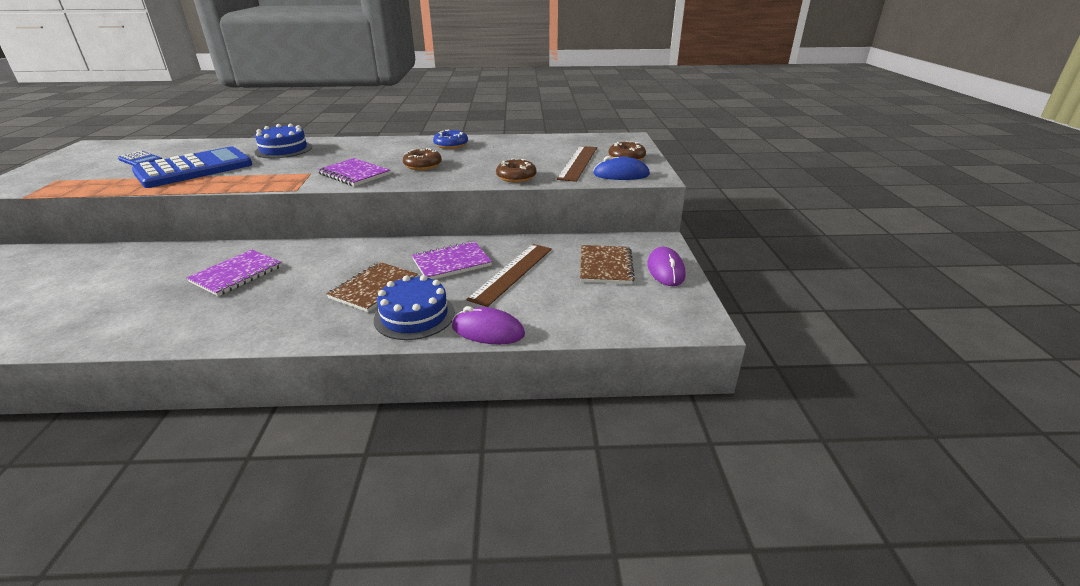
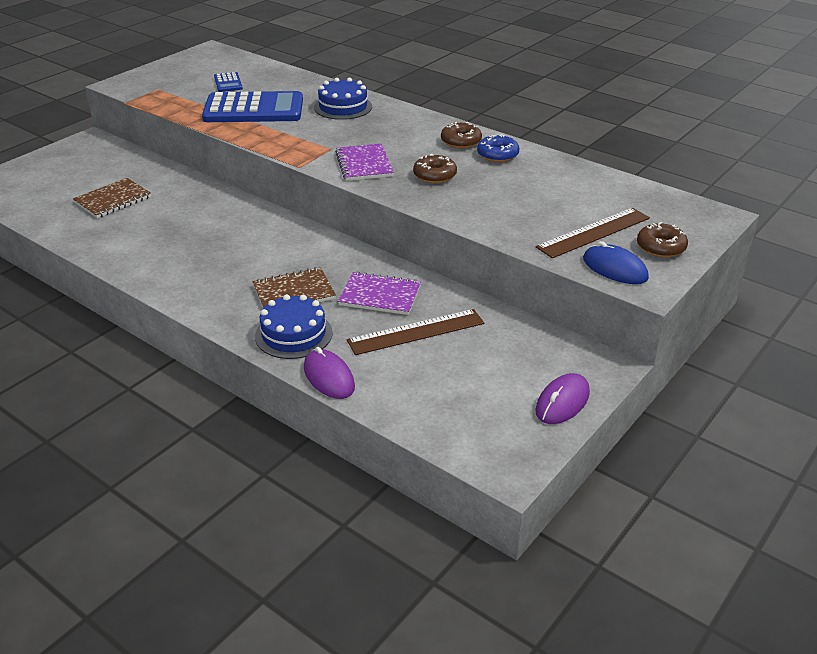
camera: 40 degrees right, 5 degrees up
(236, 274) = (217, 231): purple notebook -> none
(516, 177) = (500, 227): brown donut -> brown donut (461, 141)
(605, 266) = (509, 367): brown notebook -> brown notebook (113, 200)

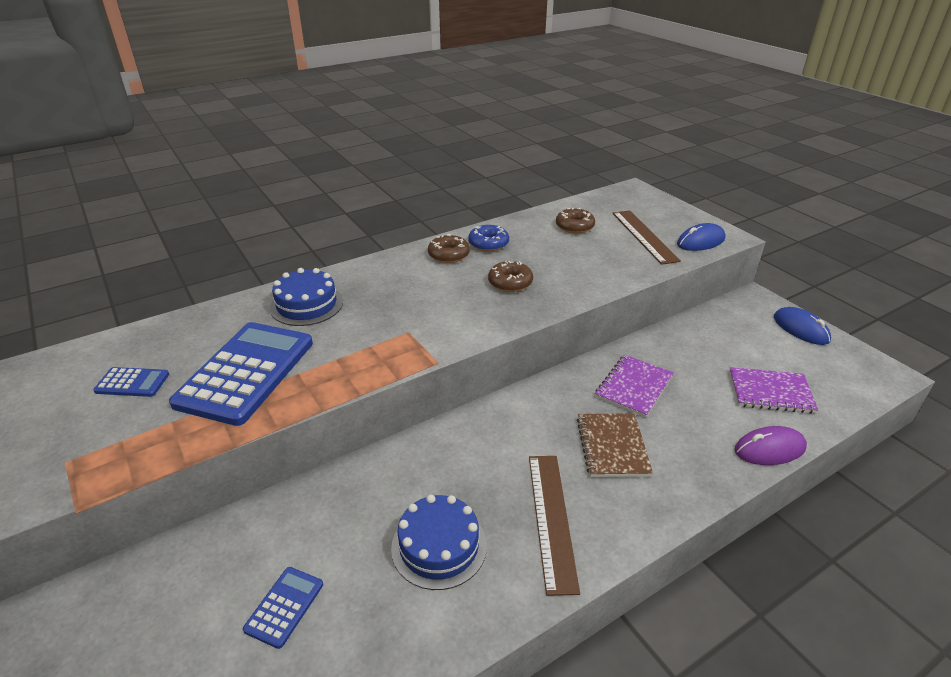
camera: 70 degrees left, 0 degrees up
(113, 200) = (284, 607): brown notebook -> blue calculator
(293, 334) = (693, 461): blue cake -> blue cake (439, 546)
(364, 164) = (460, 317): purple notebook -> purple notebook (770, 392)
(416, 332) = (699, 378): brown ruler -> brown ruler (551, 519)
(562, 402) = (800, 329): purple mouse -> blue mouse
(660, 247) = (673, 218): brown donut -> brown donut (574, 226)

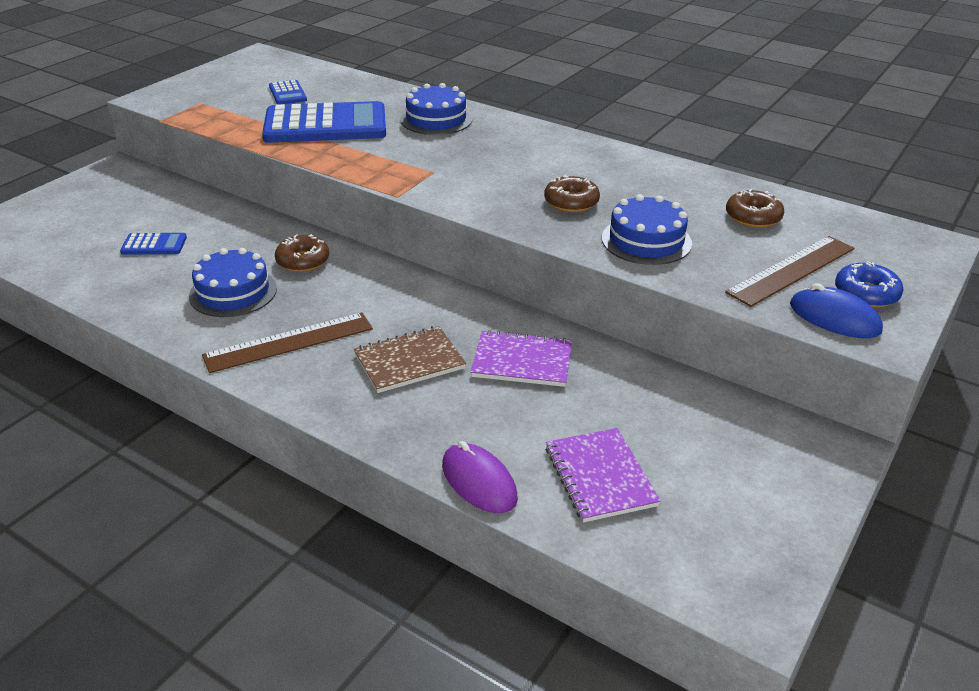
camera: 65 degrees right, 0 degrees up
(448, 255) = (592, 158): brown donut -> brown donut (303, 261)
(488, 244) = (641, 174): blue donut -> blue donut (866, 294)
(583, 270) = (646, 240): none -> blue cake
(800, 329) = (796, 502): blue mouse -> none

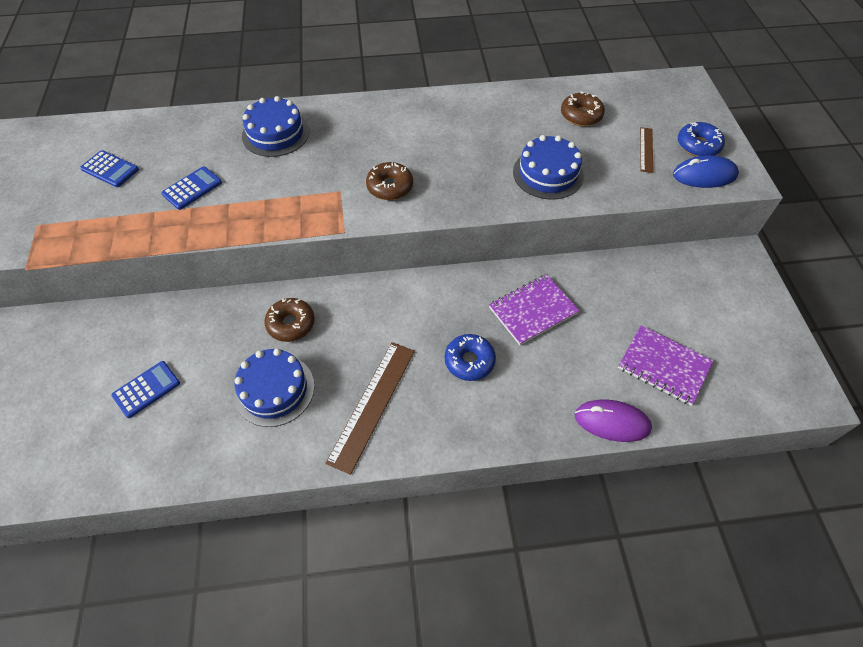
camera: 40 degrees left, 20 degrees up
(325, 125) = (192, 188): blue calculator -> blue calculator, size x0.45
(409, 362) = (469, 361): brown notebook -> blue donut
(571, 202) = (466, 165): brown donut -> brown donut (390, 187)
(791, 270) = (646, 149): brown ruler -> brown ruler, size x0.53

